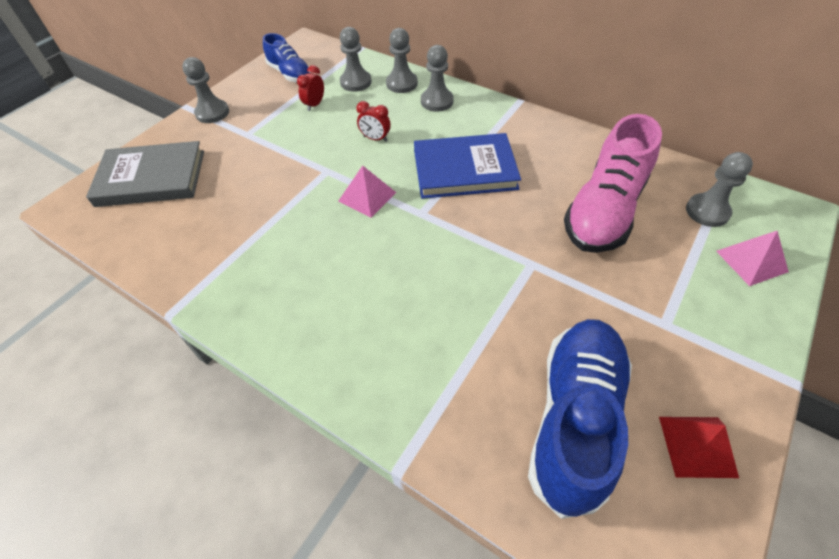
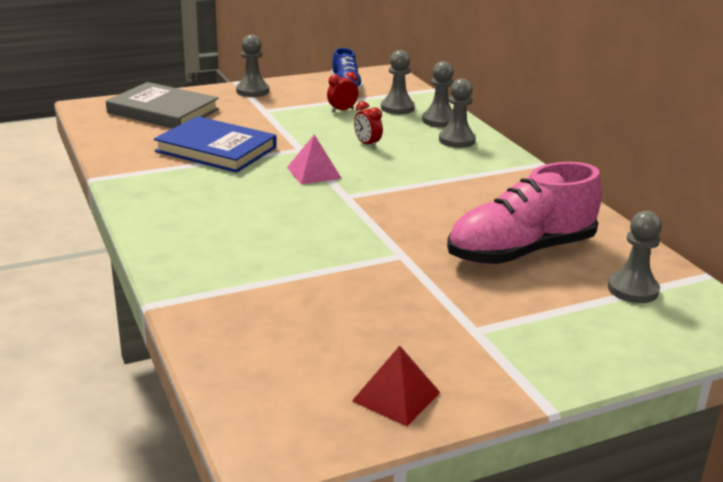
camera: 30 degrees right, 25 degrees down
(464, 170) = (421, 186): blue book -> blue book (216, 149)
(574, 419) = (312, 340): blue shoe -> none
(751, 261) = (629, 332): pink pyramid -> none

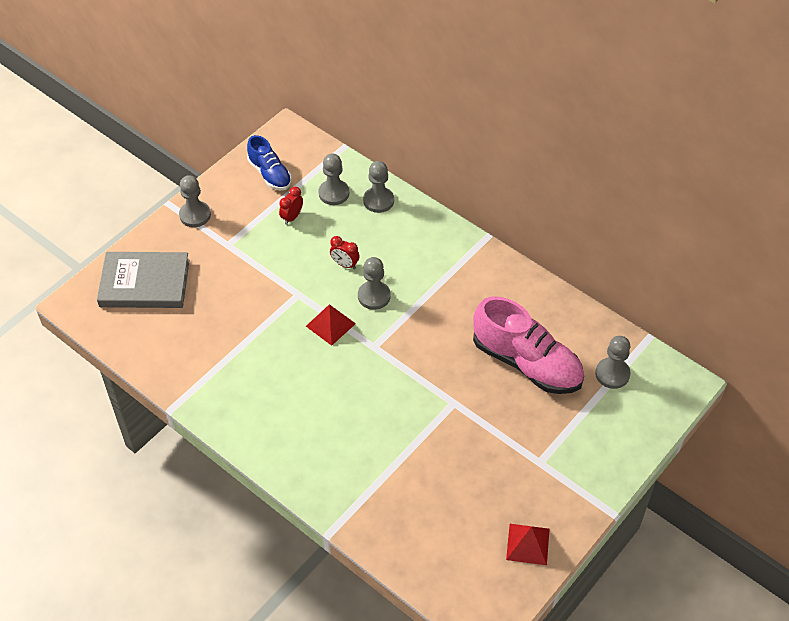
camera: 25 degrees left, 25 degrees up
(216, 149) = (233, 324): blue book -> none
(313, 172) = (330, 325): pink pyramid -> red pyramid
(457, 140) = (408, 227): grey pawn -> grey pawn (374, 296)
(520, 252) = (527, 363): pink shoe -> pink shoe turned 90 degrees counterclockwise

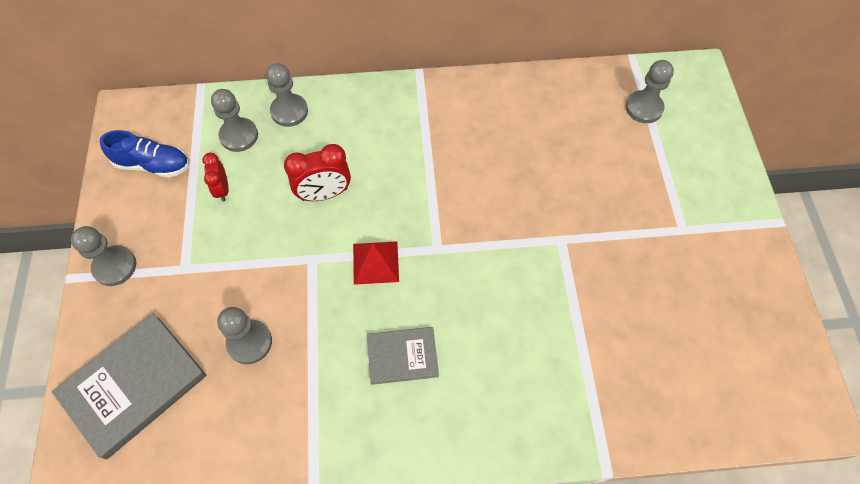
camera: 45 degrees left, 10 degrees up
(288, 384) = (402, 356): none -> grey book
(345, 264) = (324, 194): red clock -> red clock, size x1.59
(374, 296) = (384, 202): grey pawn -> grey pawn (249, 342)
(527, 363) = (574, 153): pink shoe -> none
(527, 544) = (760, 310): red pyramid -> none

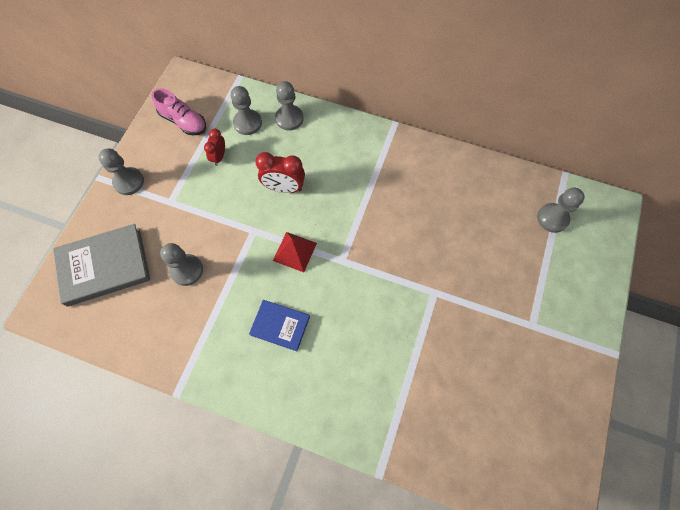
camera: 25 degrees right, 5 degrees up
(153, 165) = (183, 121): blue shoe -> pink shoe
(402, 356) = (280, 326): grey book -> blue book

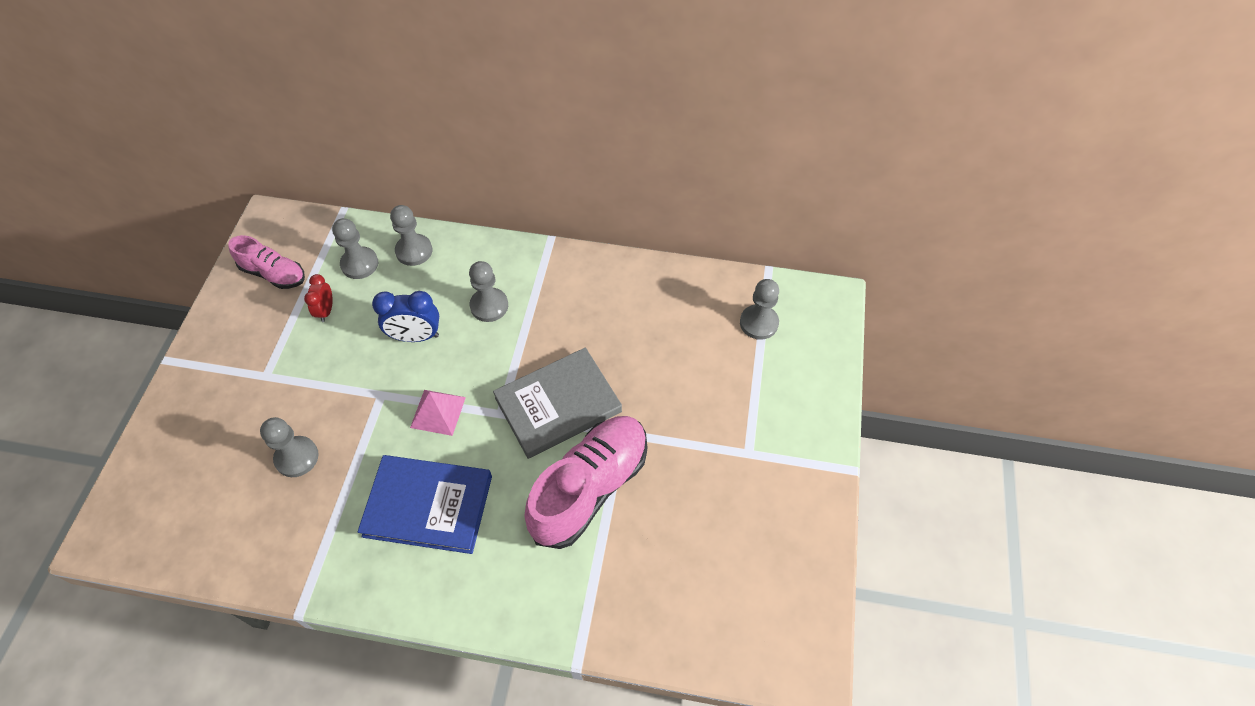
camera: 10 degrees left, 10 degrees down
(104, 266) = (183, 470): grey book -> grey book (558, 405)
(129, 182) = (207, 359): grey pawn -> grey pawn (489, 306)
(280, 326) = (428, 506): blue book -> blue book, size x1.71
(284, 188) = (416, 336): red clock -> blue clock
(294, 251) = (438, 412): red pyramid -> pink pyramid
(404, 332) = (590, 488): none -> pink shoe

